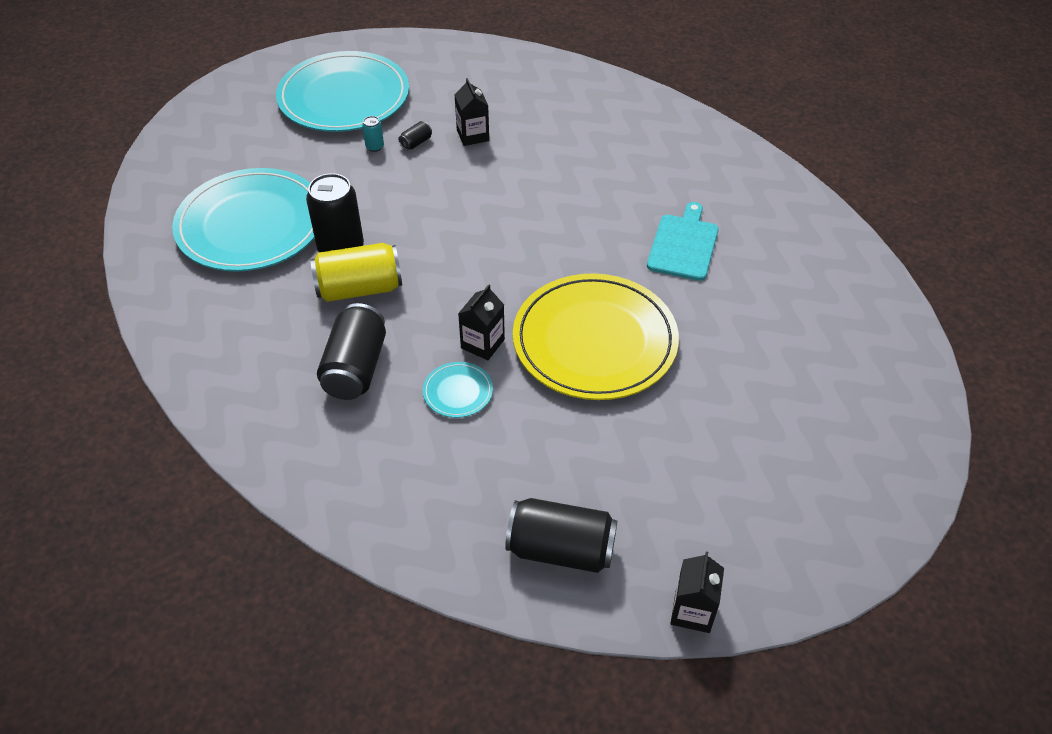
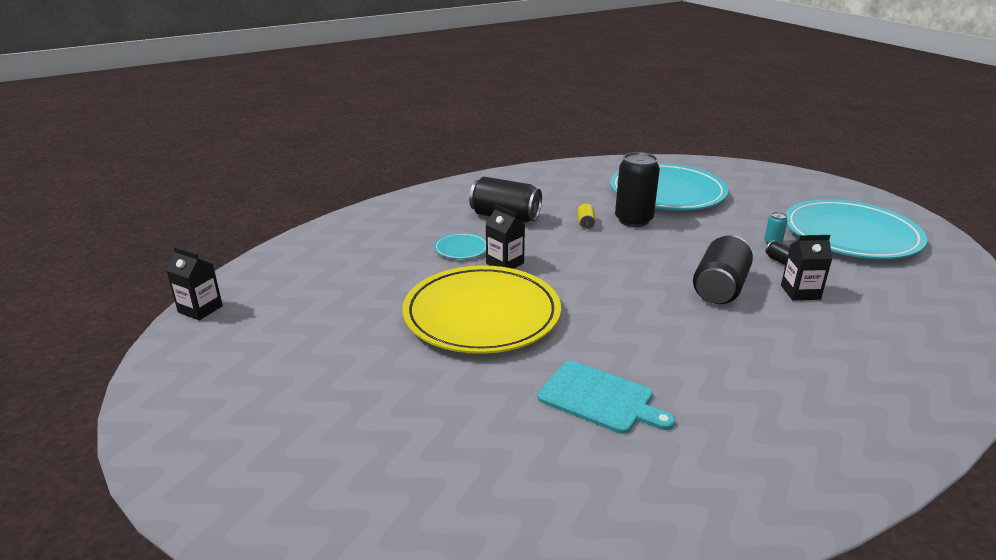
camera: 105 degrees right, 20 degrees down
(359, 288) = (585, 223): yellow can -> yellow can, size x0.44
(560, 549) = (298, 268): black can -> black can (720, 288)

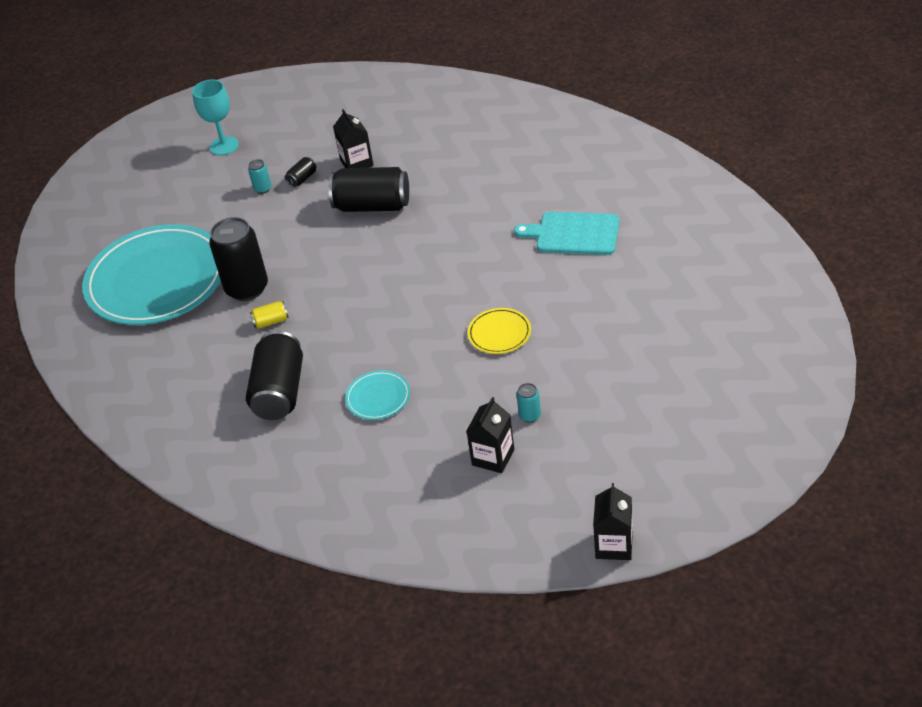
camera: 105 degrees left, 15 degrees up
(369, 306) = (530, 415): none -> turquoise can
(482, 314) = (499, 333): yellow plate -> yellow plate, size x0.41
(505, 263) = (395, 352): black carton -> black carton (493, 457)
(599, 398) = (574, 234): turquoise cutting board -> turquoise cutting board turned 90 degrees counterclockwise
(851, 235) = (224, 146): turquoise plate -> turquoise goblet

